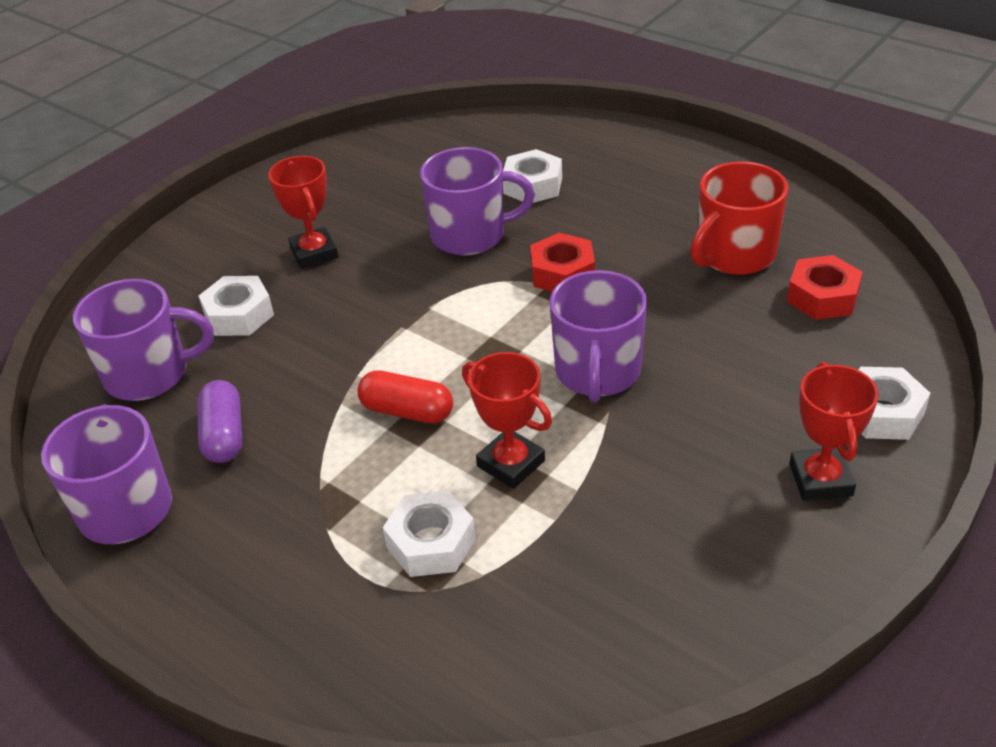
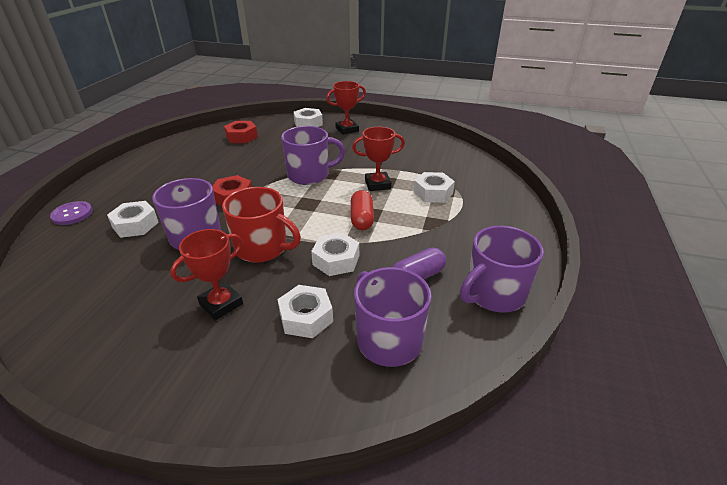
camera: 115 degrees left, 5 degrees down
(322, 359) = (336, 260): none -> white nut
(511, 463) = (377, 184): red trophy -> red trophy turned 60 degrees clockwise
(592, 135) = (72, 214): none -> purple button
(734, 255) = (212, 156): red mug -> red mug (263, 248)

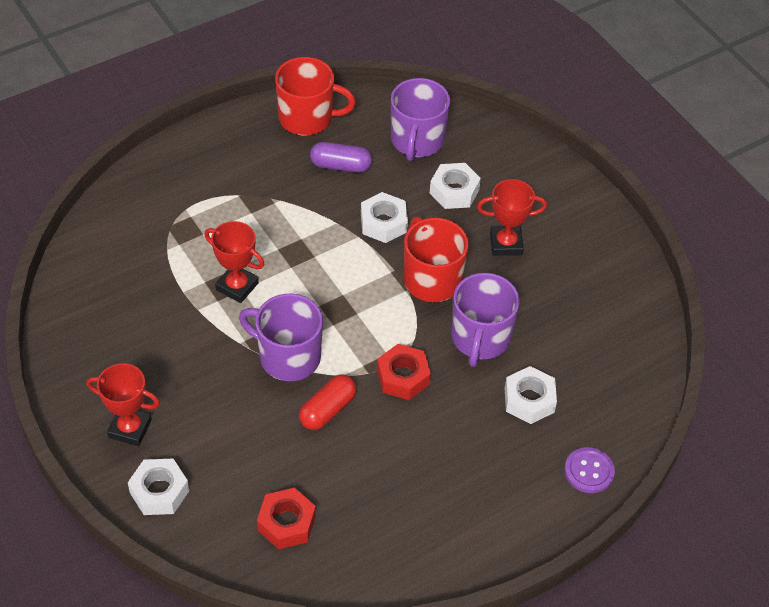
camera: 140 degrees left, 15 degrees up
(362, 218) = (310, 251): red capsule -> red capsule (327, 410)
(433, 193) = (202, 234): white nut -> none
(493, 294) = (307, 118): purple mug -> red mug

